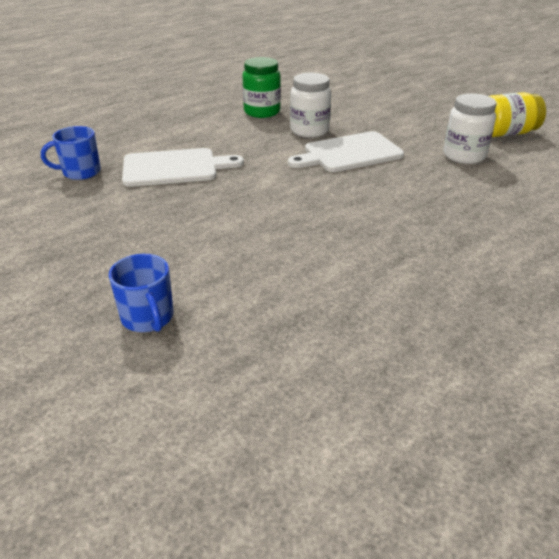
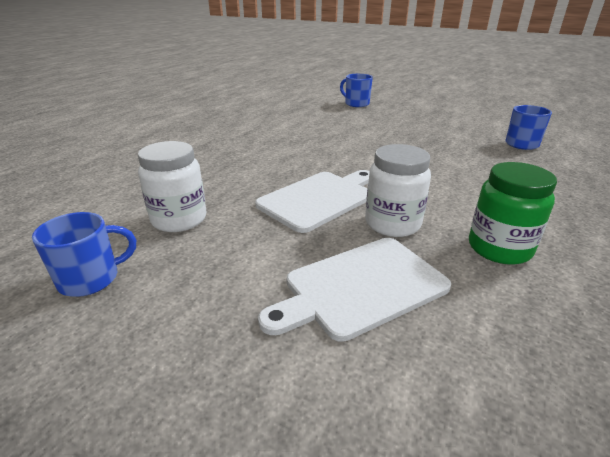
camera: 160 degrees right, 5 degrees down
(174, 168) = (462, 158): white cutting board -> white cutting board (360, 287)
(505, 133) = (91, 279): yellow jar -> blue mug

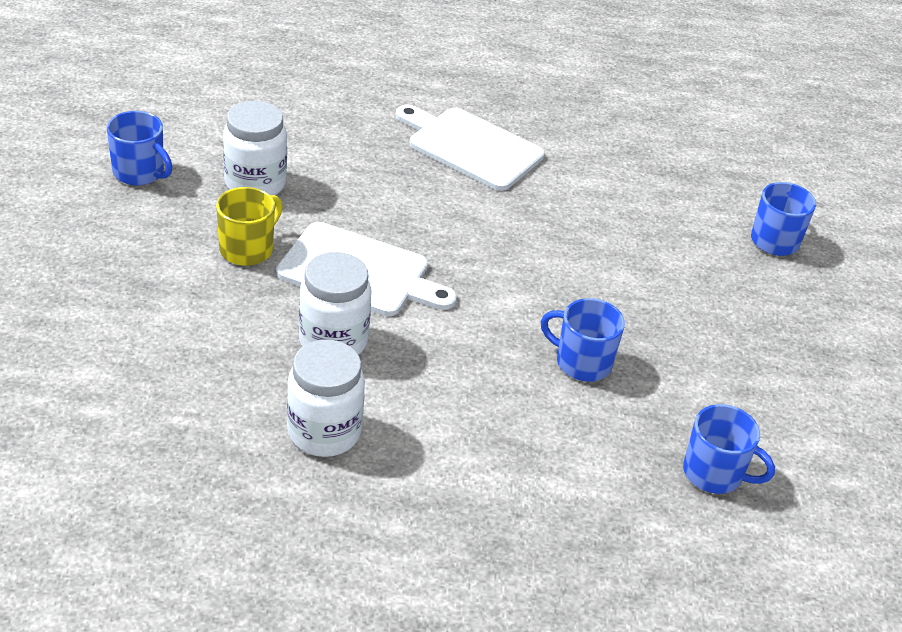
camera: 60 degrees right, 10 degrees up
(259, 239) = (247, 249): none -> yellow mug
(360, 287) = (202, 333): white cutting board -> white cutting board (471, 147)
(434, 154) = (581, 362): none -> blue mug
(499, 248) = (324, 432): green jar -> white jar

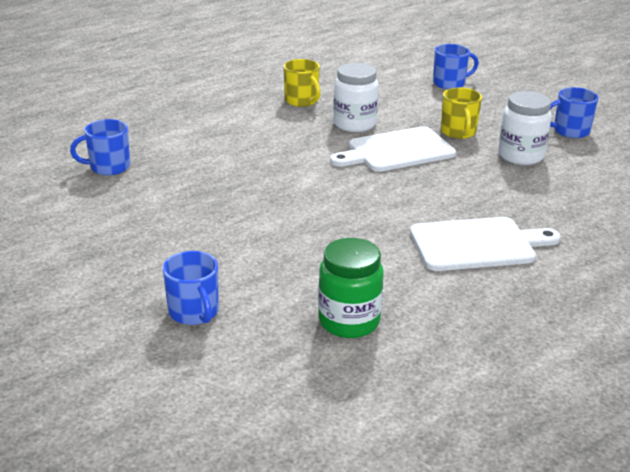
camera: 140 degrees right, 10 degrees down
(324, 432) = (302, 101): white jar -> yellow mug
(581, 362) = (231, 174): blue mug -> blue mug (450, 83)
(662, 163) = (349, 321): none -> green jar

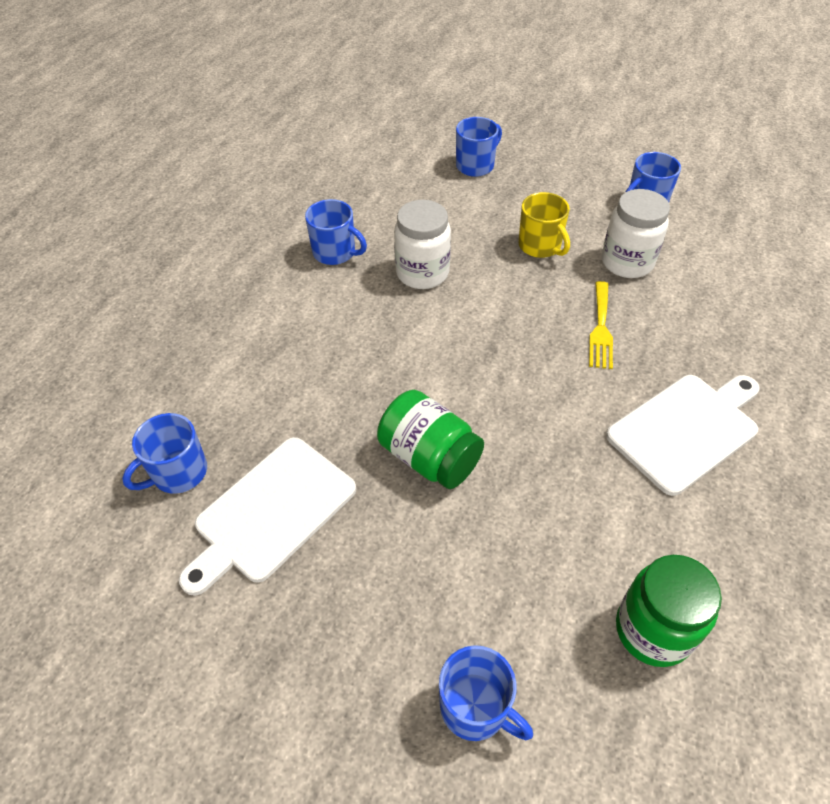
camera: 25 degrees left, 20 degrees up
(273, 204) = (429, 457): none -> green jar
(302, 101) = (335, 252): yellow mug -> blue mug
(396, 151) = (499, 303): white cutting board -> white cutting board (271, 512)
(462, 181) = (600, 329): none -> yellow fork

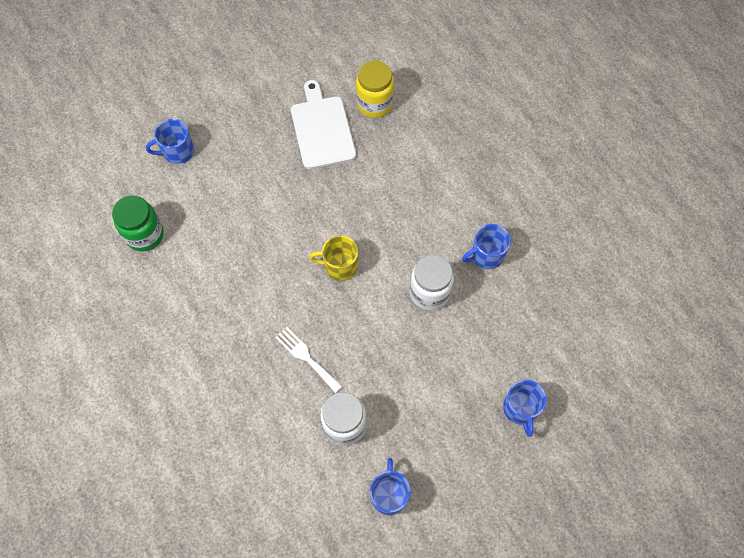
camera: 125 degrees right, 15 degrees up
(178, 473) = (374, 104): blue mug -> yellow jar
(429, 457) = (297, 209): green jar -> none
(540, 246) = (401, 382): yellow mug -> yellow mug (339, 266)
(600, 329) = (306, 357): yellow fork -> white fork
(686, 429) = (210, 339): white cutting board -> none

